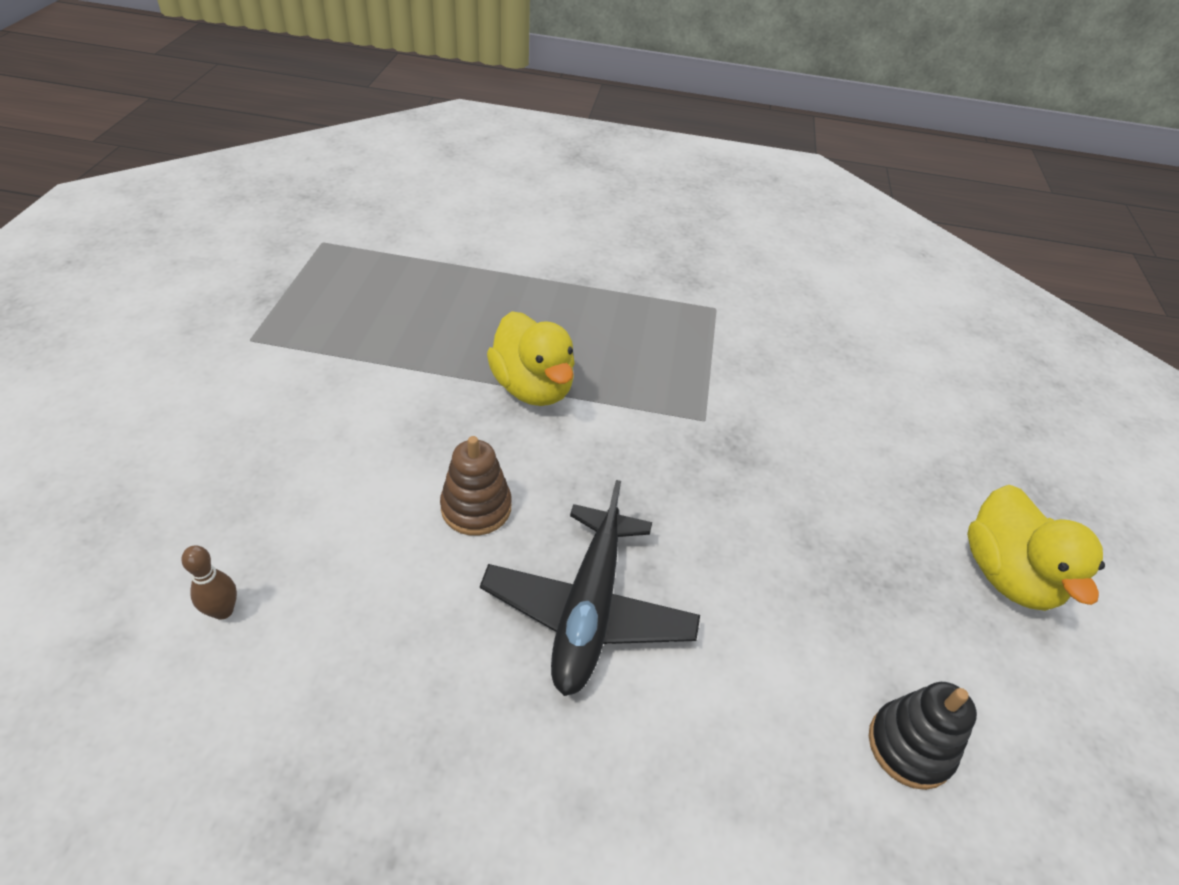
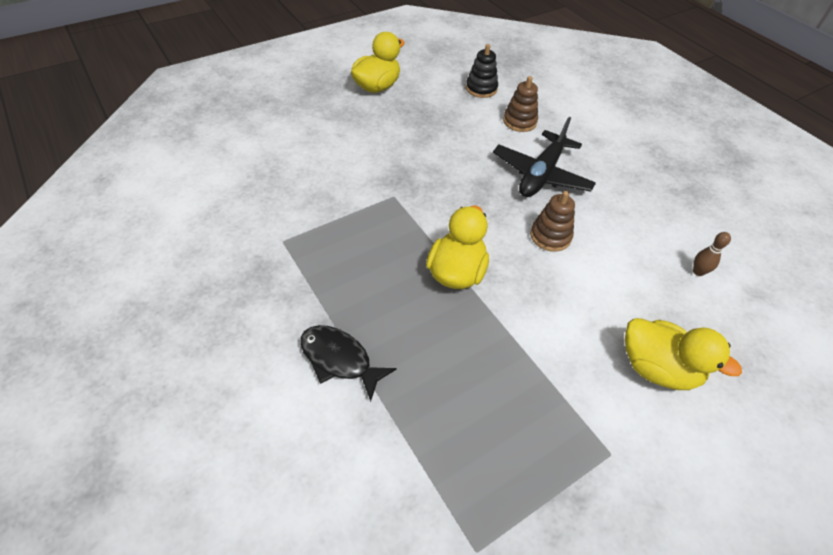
camera: 130 degrees left, 5 degrees up
(235, 434) = (657, 368): none -> yellow duck
(538, 268) = (339, 359): none -> black fish
(588, 609) = (541, 174): black plane -> black plane turned 150 degrees clockwise
(747, 713) = (519, 121): none -> brown stacking toy

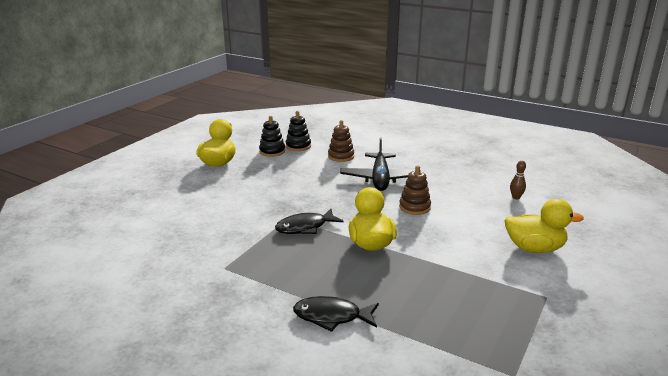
camera: 25 degrees left, 25 degrees down
(402, 217) = (305, 227): none -> black fish
(446, 87) = (272, 151): none -> black stacking toy

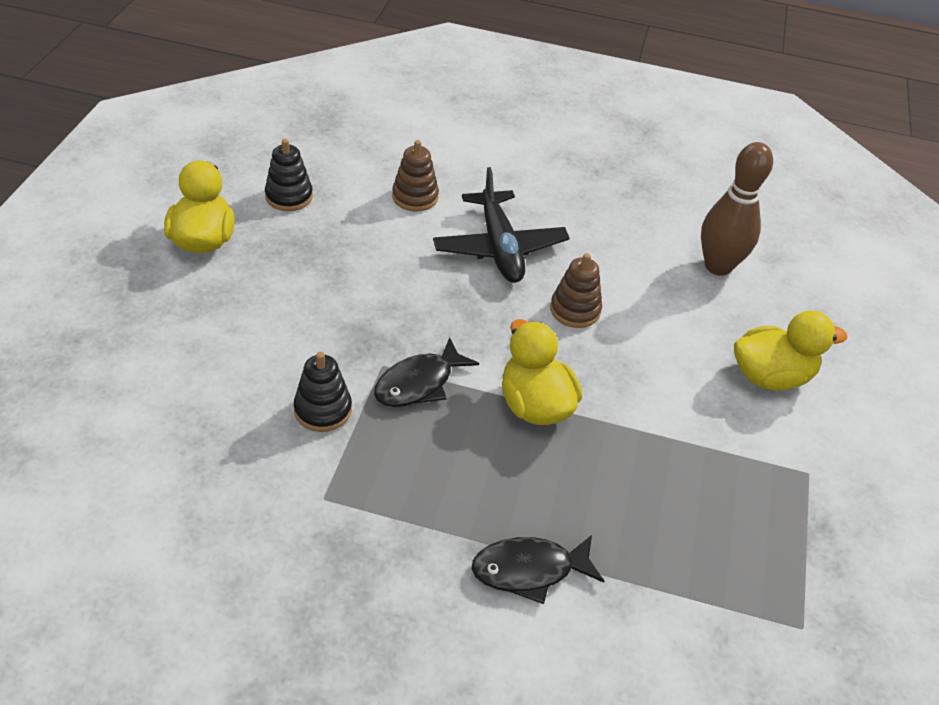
camera: 20 degrees left, 20 degrees up
(298, 146) = (330, 177): black stacking toy -> black stacking toy (323, 410)
(516, 197) = (718, 266): brown bowling pin -> brown bowling pin, size x2.31

